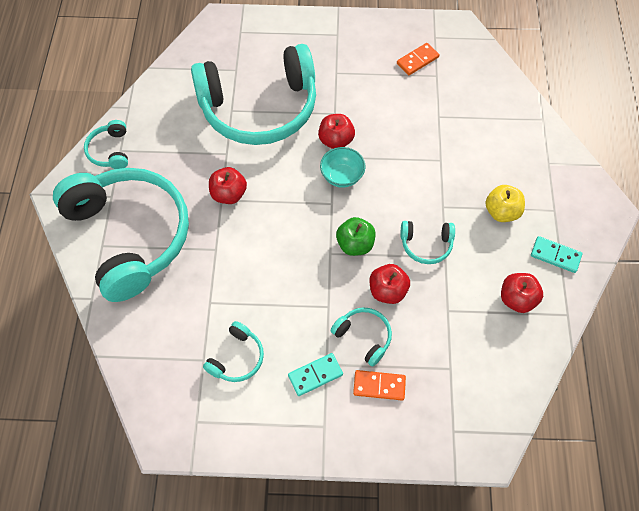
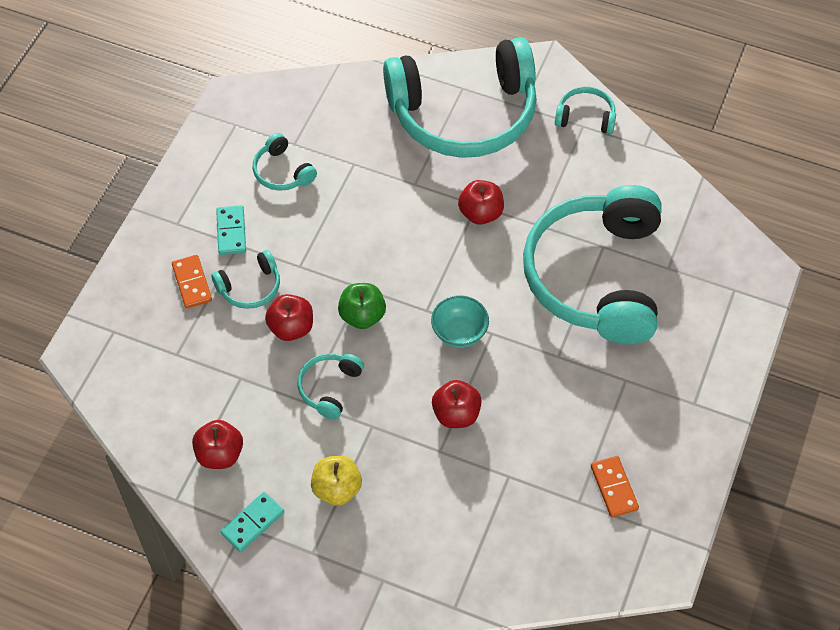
camera: 110 degrees right, 5 degrees down
(336, 140) = (515, 343): red apple -> red apple (456, 414)
(379, 386) = (192, 283): orange domino -> orange domino turned 45 degrees counterclockwise

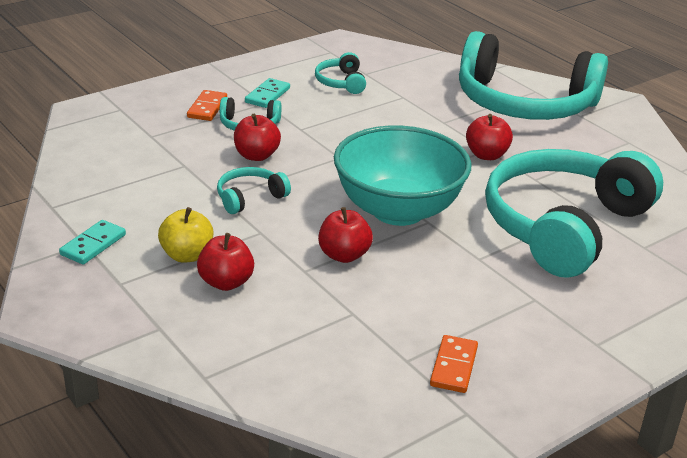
camera: 30 degrees right, 25 degrees down
(220, 454) = (117, 197): red apple -> red apple (226, 282)
(252, 523) = (93, 245): turquoise domino -> turquoise domino turned 45 degrees counterclockwise
(362, 316) = (322, 171): green apple -> none
(459, 333) = (398, 210): turquoise bowl -> turquoise bowl, size x2.21
(585, 117) = (635, 138): turquoise headphones -> none

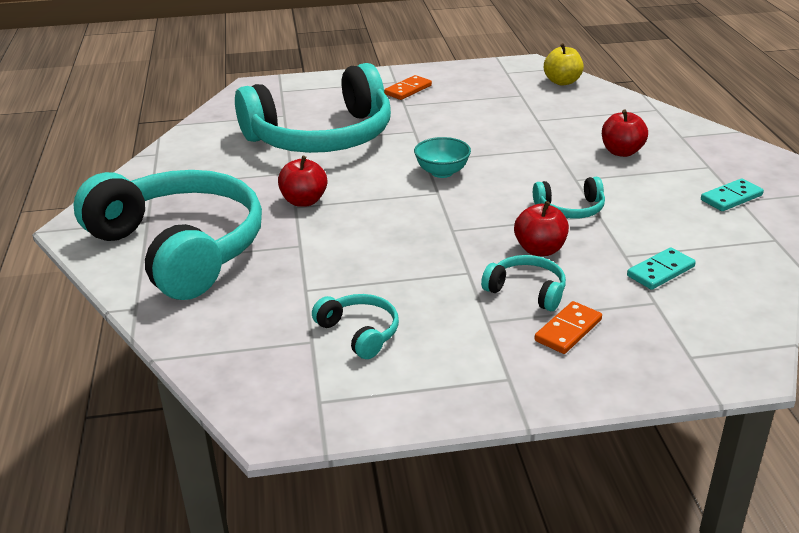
camera: 150 degrees left, 0 degrees up
(187, 255) = (647, 175): yellow apple -> yellow apple (562, 82)
(267, 95) = (476, 333): turquoise domino -> turquoise domino (660, 271)
(341, 82) = (359, 332): turquoise headphones -> turquoise headphones turned 60 degrees counterclockwise
(344, 255) = (516, 151): red apple -> none
(398, 210) = (442, 172): turquoise bowl -> turquoise bowl, size x0.45
(453, 366) = (494, 88): orange domino -> orange domino (408, 90)

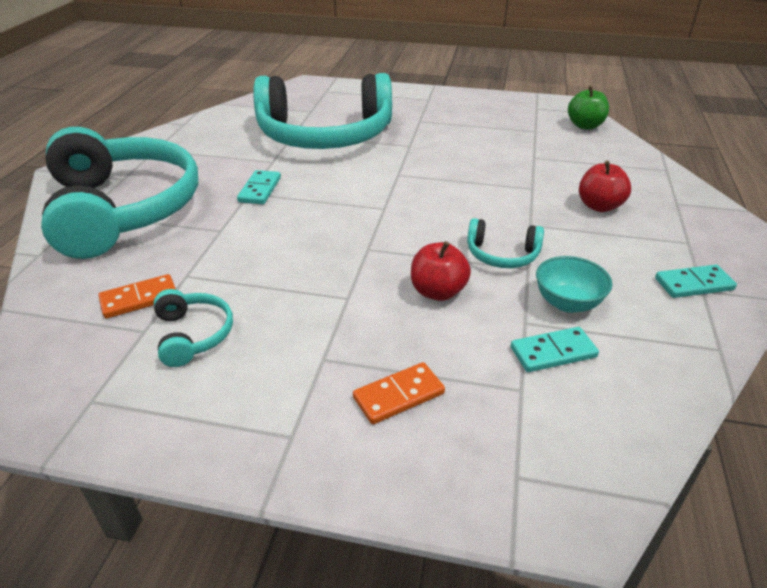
camera: 20 degrees right, 5 degrees up
(304, 201) = (260, 190): red apple -> turquoise domino
(408, 90) = (433, 108): orange domino -> orange domino (139, 299)
(442, 172) = (403, 189): turquoise bowl -> turquoise bowl (567, 303)
(527, 291) = (390, 335): turquoise headphones -> none
(562, 82) = (585, 126): yellow apple -> green apple

